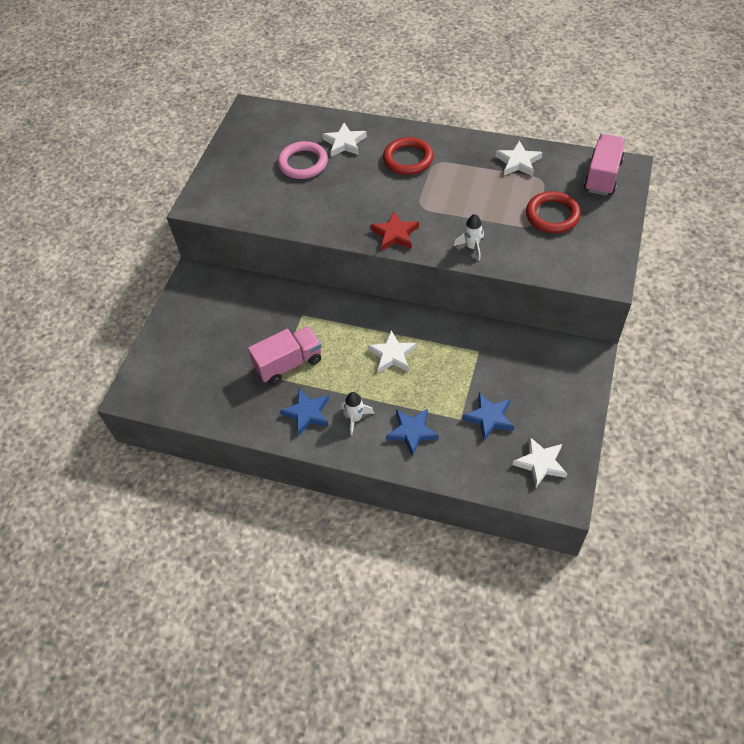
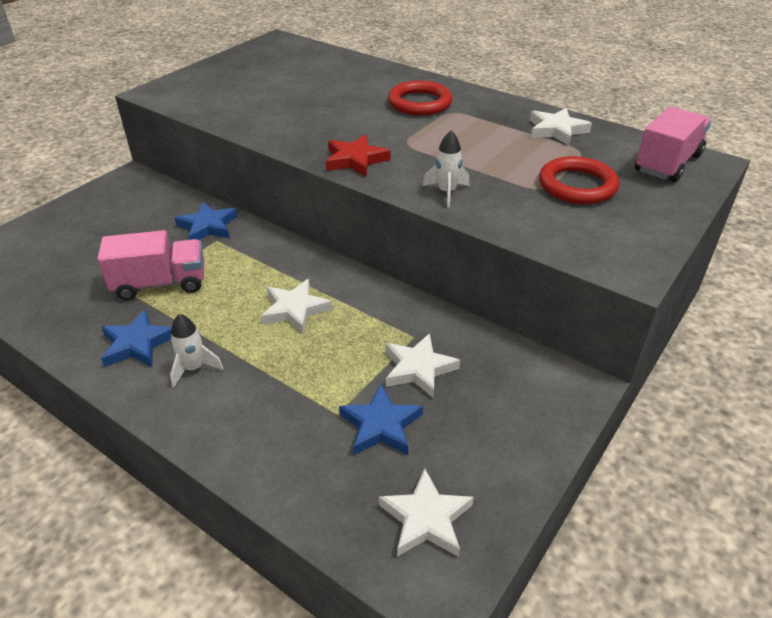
camera: 15 degrees right, 15 degrees down
(303, 163) = (297, 84): pink ring -> none
(344, 143) = (356, 78): white star -> white star (418, 369)
(412, 432) = (257, 409): blue star -> blue star (208, 226)

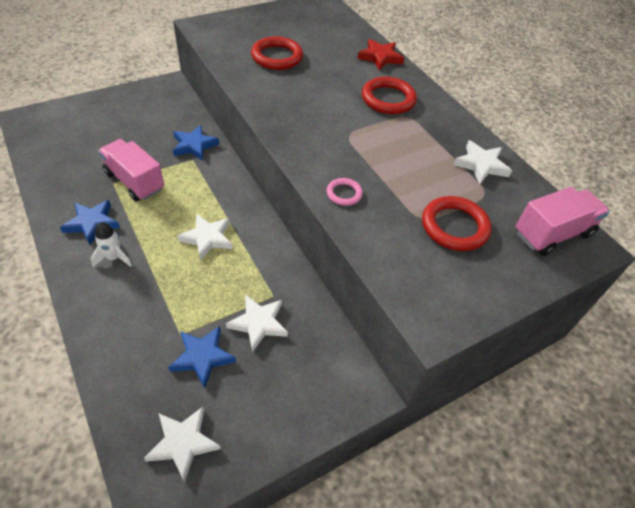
camera: 20 degrees right, 10 degrees up
(160, 284) = (135, 181): pink truck -> pink truck turned 150 degrees counterclockwise
(269, 98) = (277, 57): none -> red ring
(355, 160) = (298, 138): red star -> red star (380, 57)
(446, 192) = (344, 193): white rocket -> pink ring

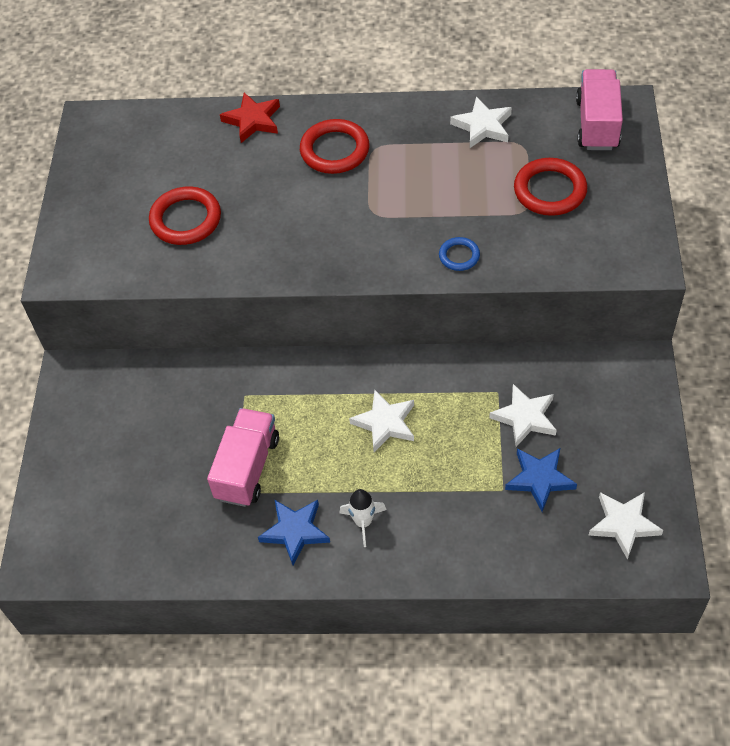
camera: 50 degrees left, 5 degrees up
(135, 181) = (247, 468): pink truck -> pink truck turned 120 degrees clockwise
(194, 145) = (219, 385): blue star -> none
(344, 193) = (459, 256): pink ring -> blue ring

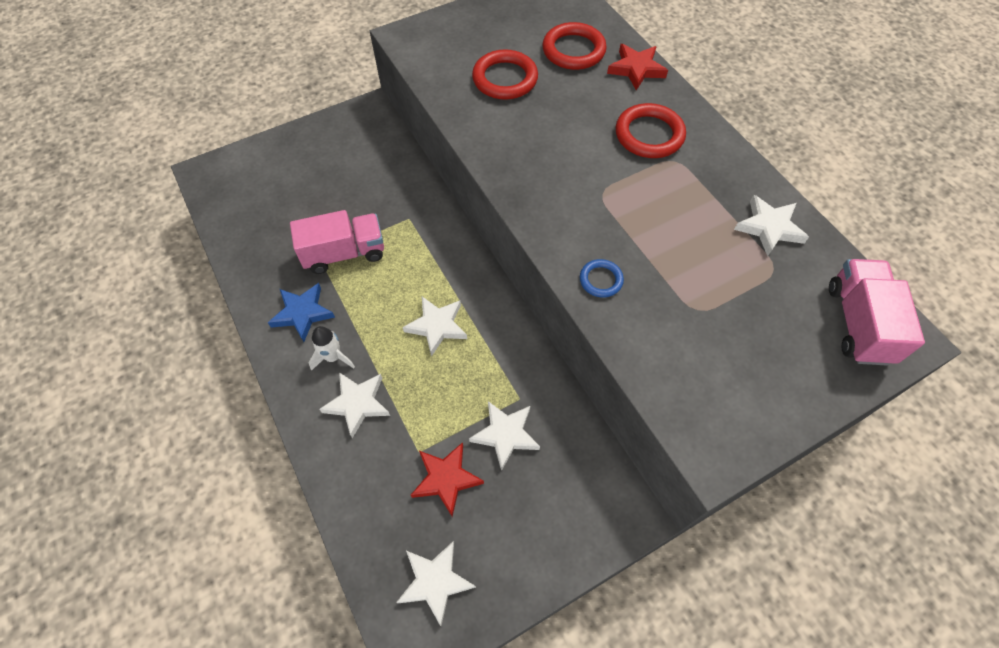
camera: 55 degrees right, 5 degrees up
(426, 520) = (357, 403): none -> white star
(540, 479) = (446, 479): blue star -> red star
(550, 190) = (737, 319): red ring -> red ring (573, 50)
(597, 124) = (858, 323): pink truck -> pink truck turned 60 degrees counterclockwise

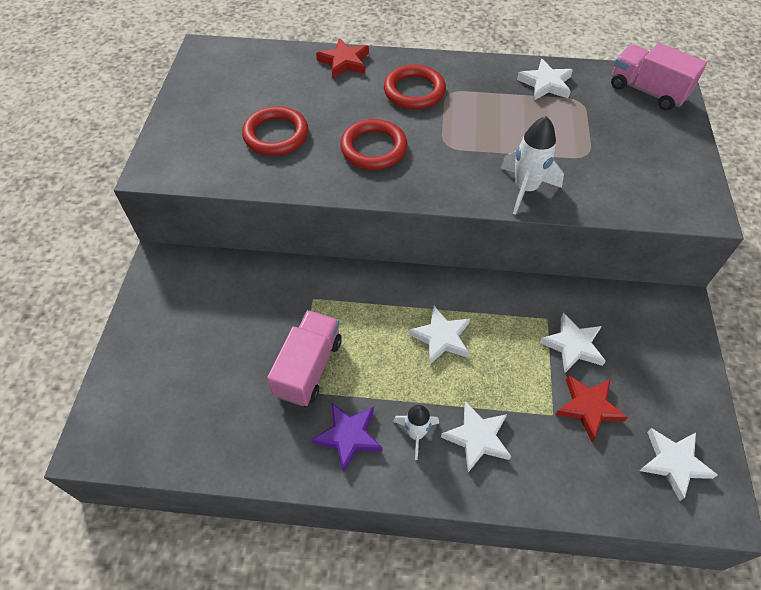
camera: 55 degrees left, 5 degrees down
(302, 313) = (348, 436): blue star -> purple star
(573, 50) = (289, 82): red ring -> red ring (373, 148)
(601, 280) = (525, 189): blue ring -> white rocket

